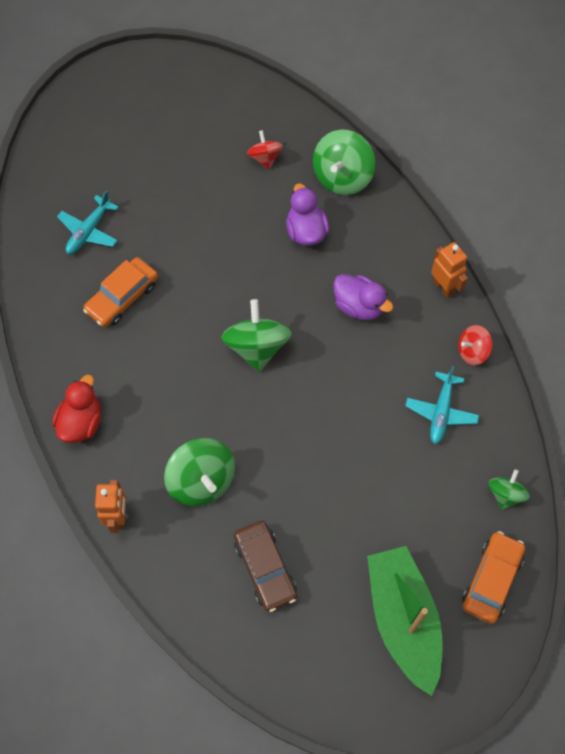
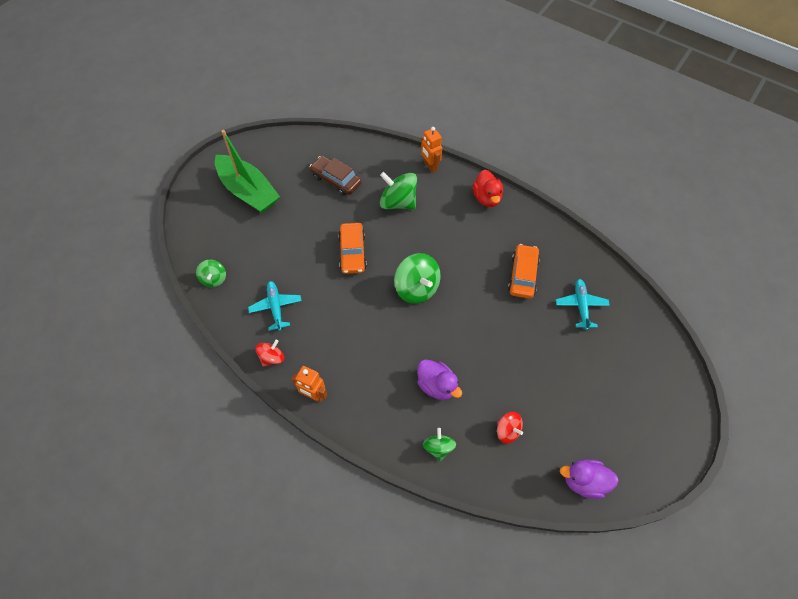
camera: 150 degrees right, 5 degrees down
(342, 177) = (438, 448): green spinning top -> green spinning top, size x0.57
(359, 306) = (366, 349): purple duck -> purple duck (584, 481)
(491, 580) = (205, 231): orange car -> orange car (352, 252)

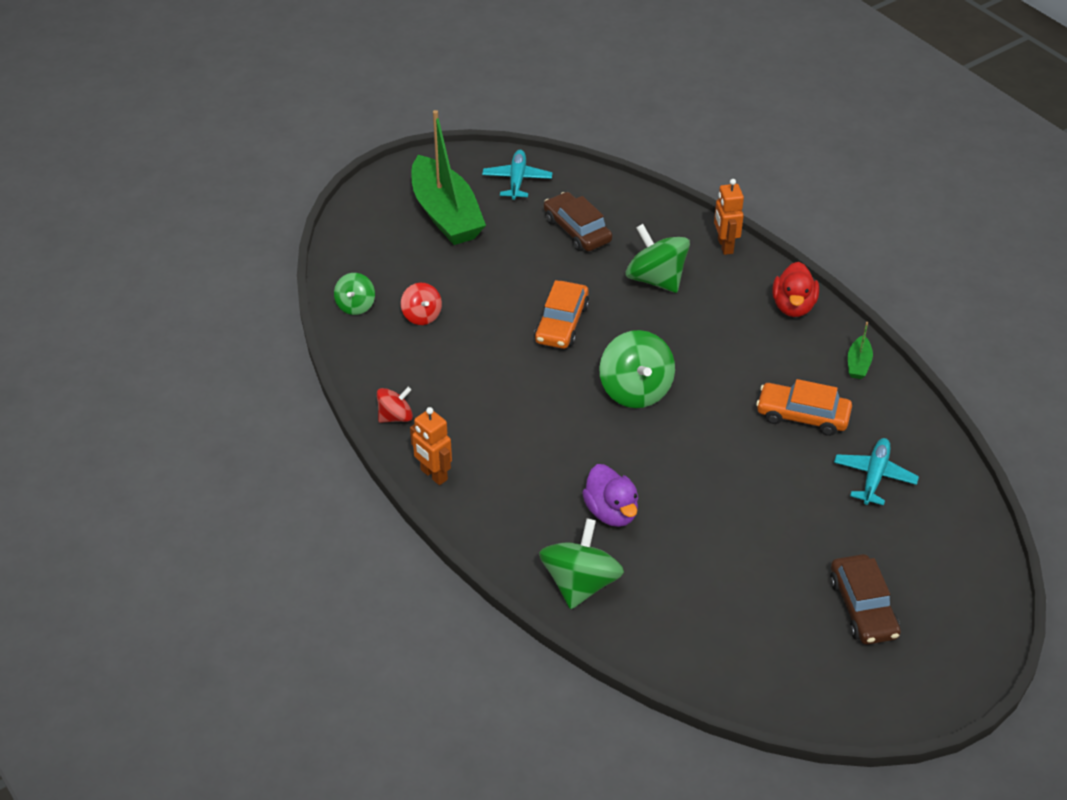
camera: 20 degrees right, 15 degrees down
(276, 307) = (425, 360): turquoise plane -> turquoise plane (517, 180)
(438, 448) = (580, 583): green spinning top -> green spinning top, size x1.74
(507, 431) = (689, 593): red spinning top -> red spinning top (422, 316)
(523, 275) = (802, 415): orange car -> orange car turned 105 degrees counterclockwise
(540, 228) = (858, 364): none -> green boat
(584, 481) = (774, 684): purple duck -> none
(612, 404) = (862, 607): none -> brown car

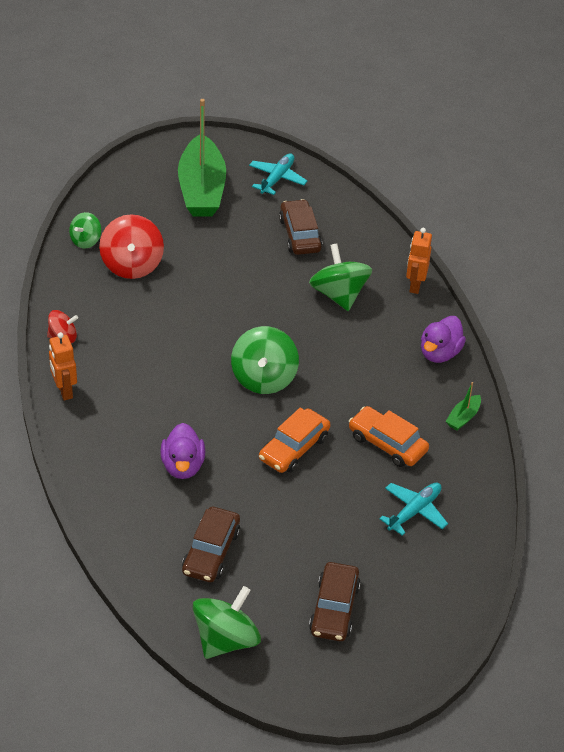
camera: 20 degrees right, 0 degrees up
(422, 316) = (132, 265): red spinning top -> red spinning top, size x1.74
(561, 323) = (238, 306): orange car -> orange car (294, 448)
(580, 583) = (124, 511): green spinning top -> green spinning top (226, 640)
(699, 593) = (211, 552): none -> brown car
(793, 306) = (439, 353): red duck -> purple duck

